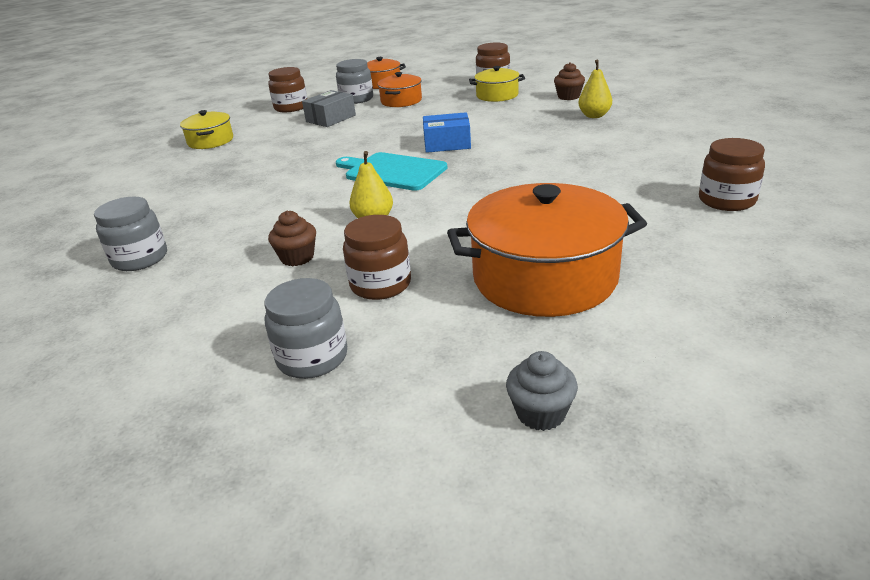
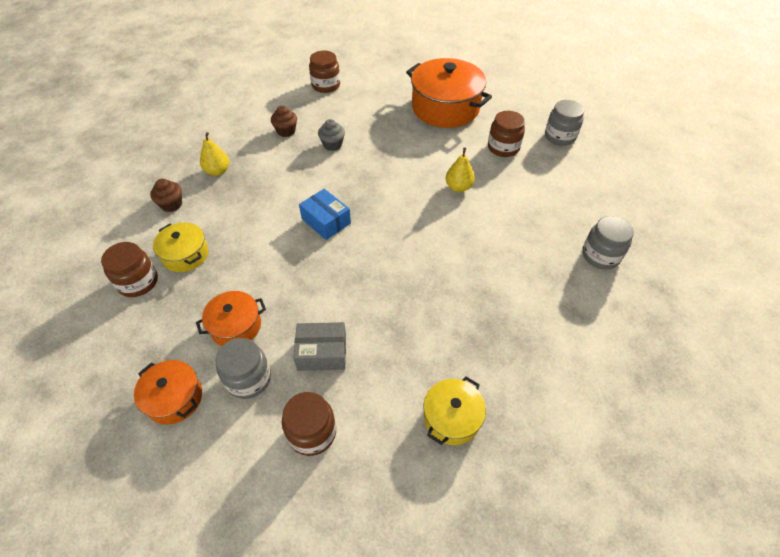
camera: 135 degrees left, 20 degrees up
(297, 257) = (520, 189): brown cupcake -> brown cupcake (286, 131)
(392, 171) = (395, 220): turquoise cutting board -> none
(541, 413) = (514, 80): grey cupcake -> grey cupcake (332, 145)

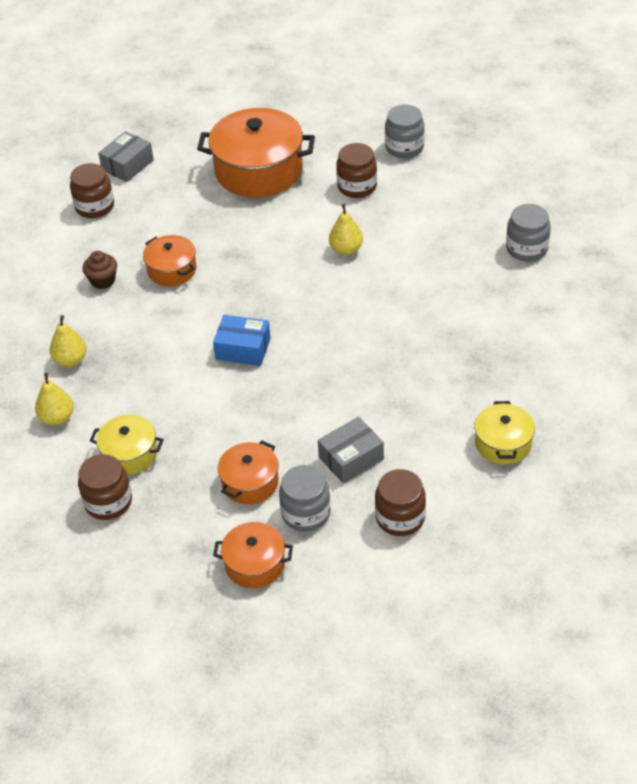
camera: 30 degrees left, 5 degrees down
(171, 204) = (57, 418): brown cupcake -> yellow pear
(332, 145) = (172, 270): grey cupcake -> orange pot
(368, 70) = (127, 165): none -> grey box

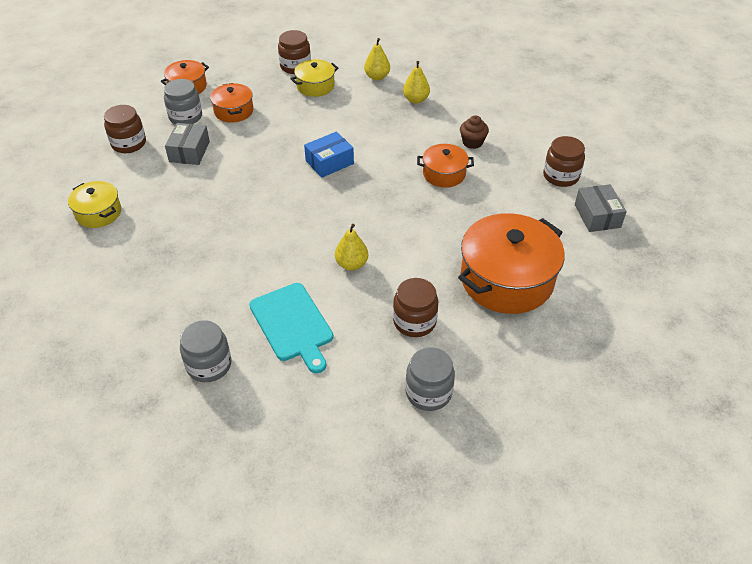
camera: 130 degrees right, 0 degrees up
(440, 237) = (292, 324): none -> turquoise cutting board

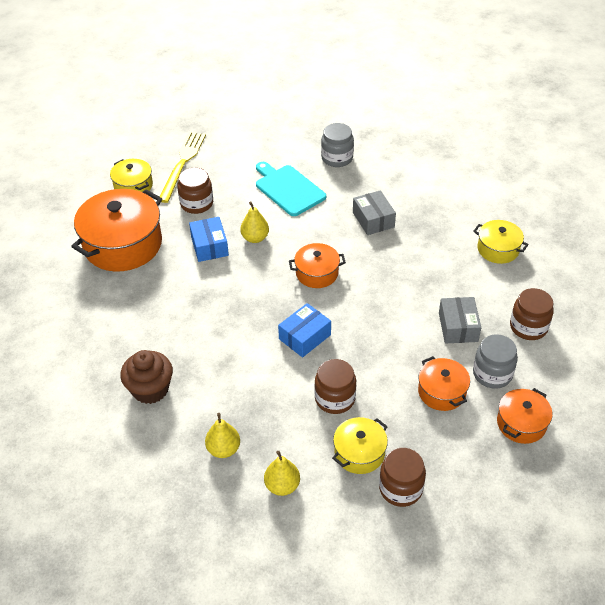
camera: 170 degrees right, 0 degrees up
(405, 262) = (209, 246): none -> blue box
(428, 392) = (182, 164): grey jar -> yellow fork
(444, 174) = (181, 341): orange pot -> orange pot (317, 273)
(472, 142) = (150, 389): brown cupcake -> brown cupcake, size x1.54
(498, 364) = (133, 186): none -> yellow pot
(561, 176) = (56, 357): brown jar -> brown jar (335, 398)
(597, 216) = (29, 316): grey box -> grey box (373, 220)

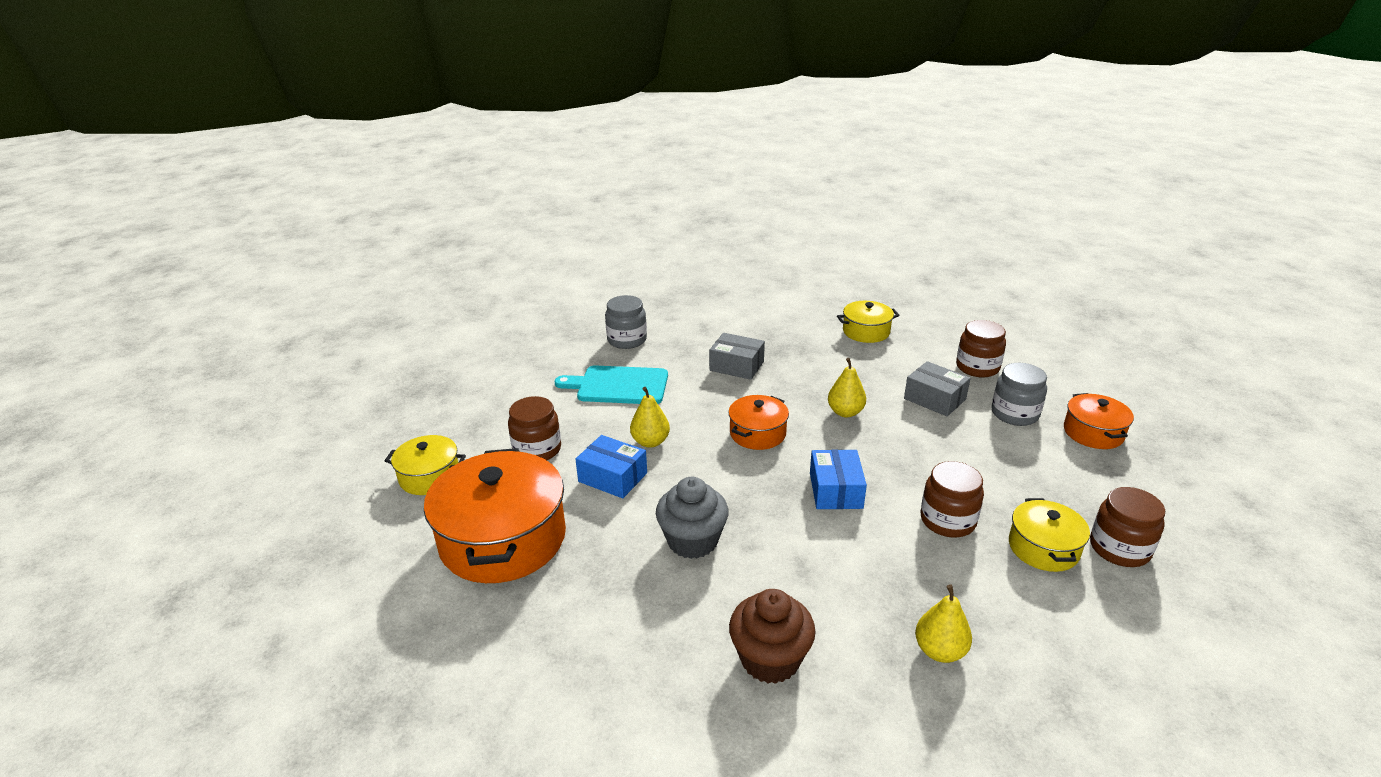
camera: 45 degrees left, 15 degrees down
(182, 164) = (464, 425): yellow fork -> none
(198, 309) = (692, 541): none -> grey cupcake
(282, 486) = (1043, 634): yellow pear -> yellow pear (845, 412)
(441, 392) = (1008, 452): orange pot -> none

